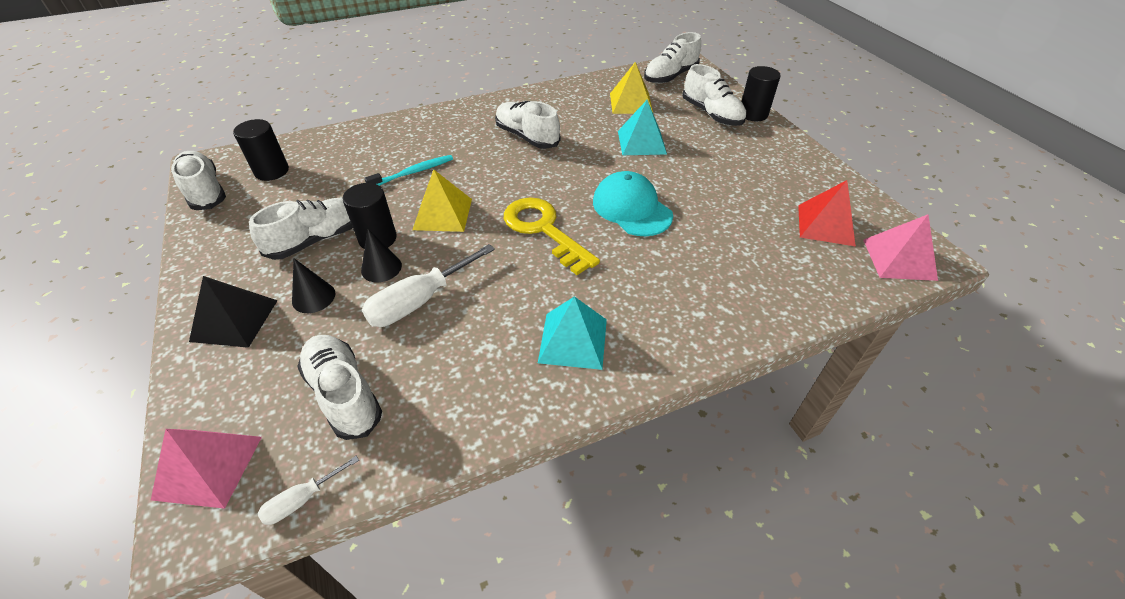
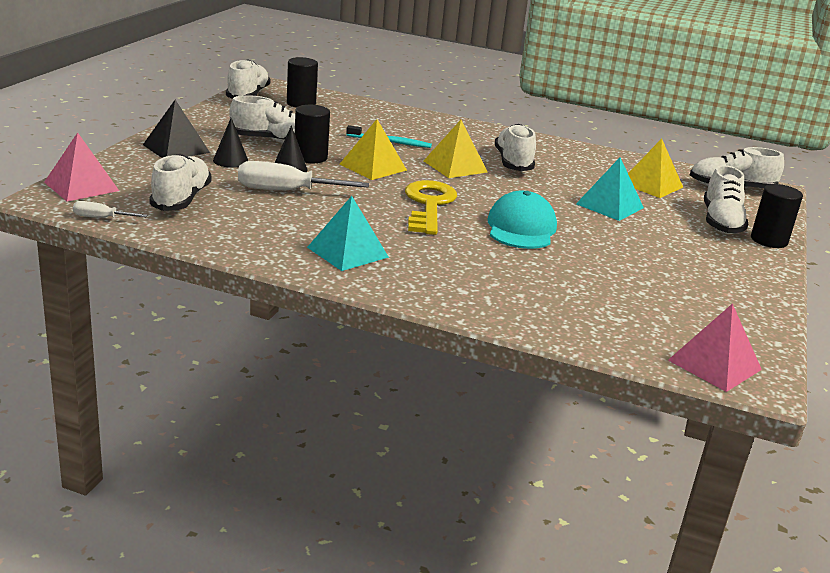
camera: 40 degrees right, 20 degrees down
(497, 169) = (455, 166): none -> yellow pyramid
(826, 225) = (685, 316): red pyramid -> none

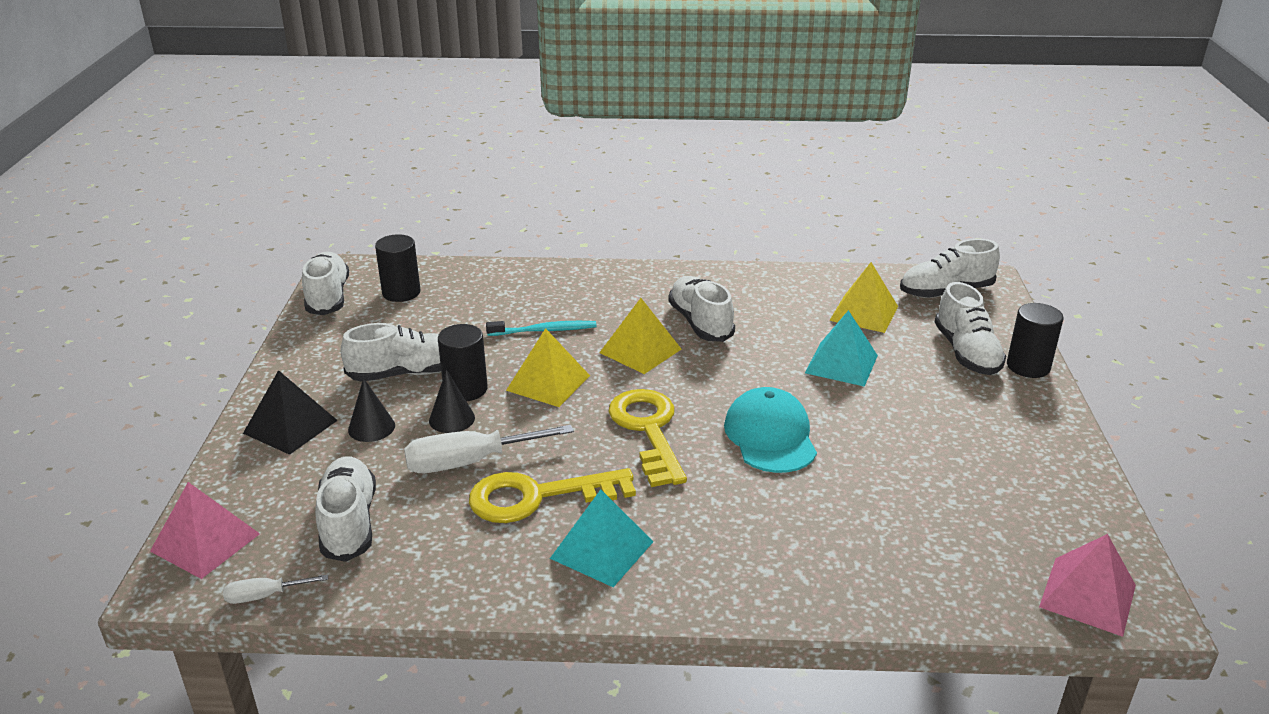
camera: 15 degrees left, 5 degrees up
(321, 217) = (537, 497): none -> yellow key

